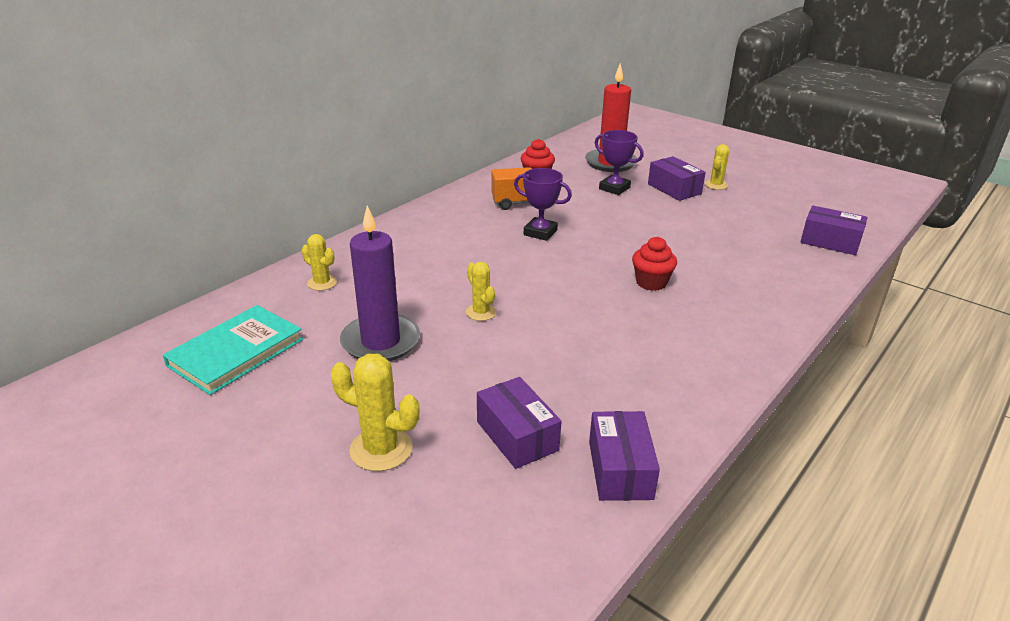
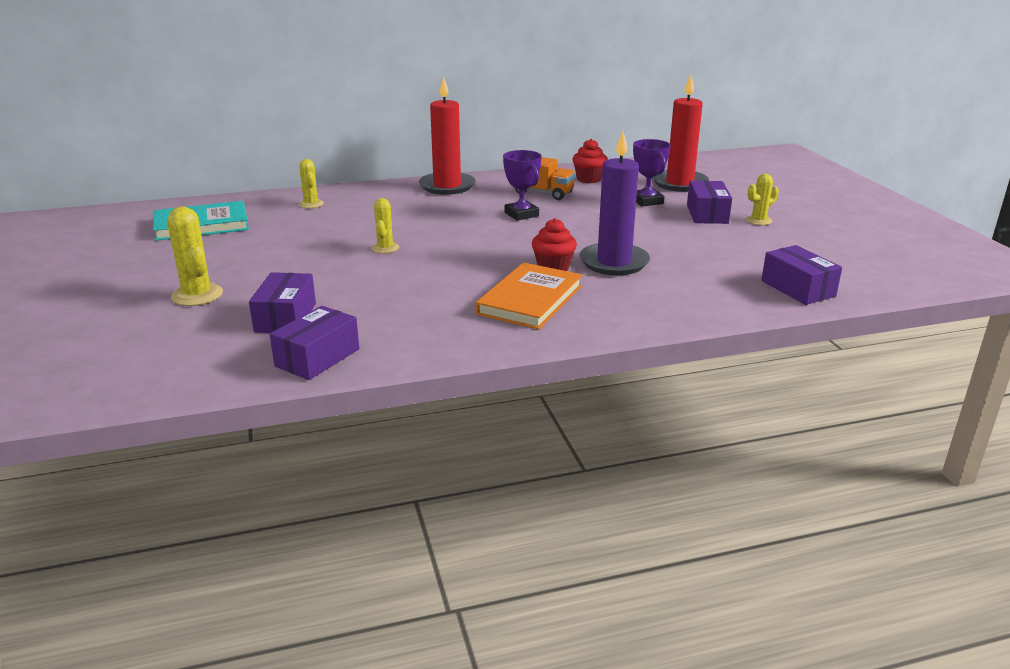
camera: 35 degrees right, 5 degrees down
(380, 341) = (291, 244): purple candle -> purple candle (614, 262)
(427, 219) = (447, 186): none -> red candle
(685, 324) = (530, 300): none -> orange book

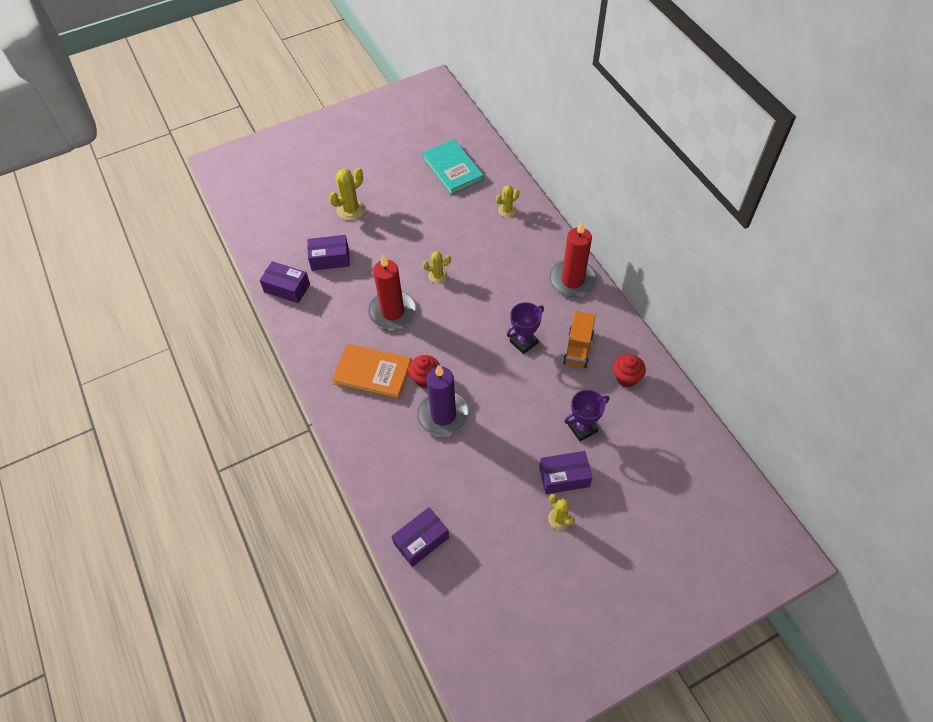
camera: 80 degrees right, 30 degrees up
(679, 183) = (641, 452): red candle -> red candle (392, 312)

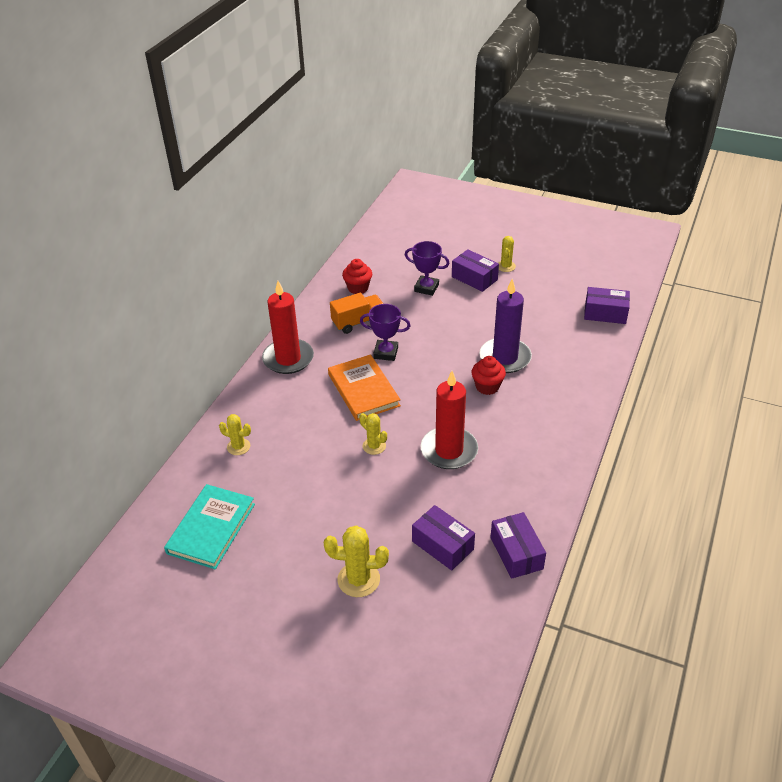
camera: 130 degrees left, 15 degrees down
(372, 373) = (523, 421): orange book -> orange book (363, 390)

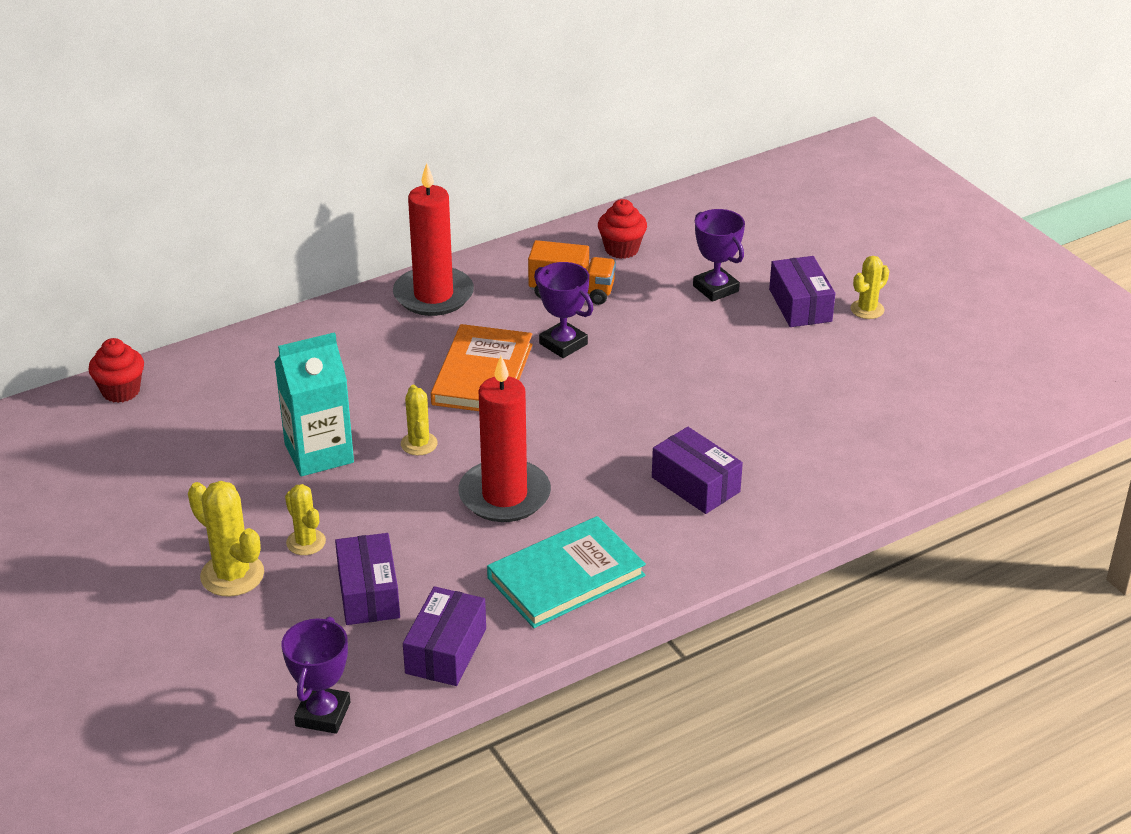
camera: 35 degrees right, 5 degrees down
(211, 528) = (140, 437): turquoise book -> turquoise book (566, 577)
(238, 447) = (264, 366): yellow cactus -> yellow cactus (306, 542)
(326, 481) = (319, 453): none -> turquoise carton
(487, 387) = (647, 447): red cupcake -> red cupcake (121, 391)
(496, 629) = (323, 714): none -> purple trophy
(505, 358) = (716, 424): purple candle -> none
(605, 313) = (940, 436): purple box -> purple box (695, 484)

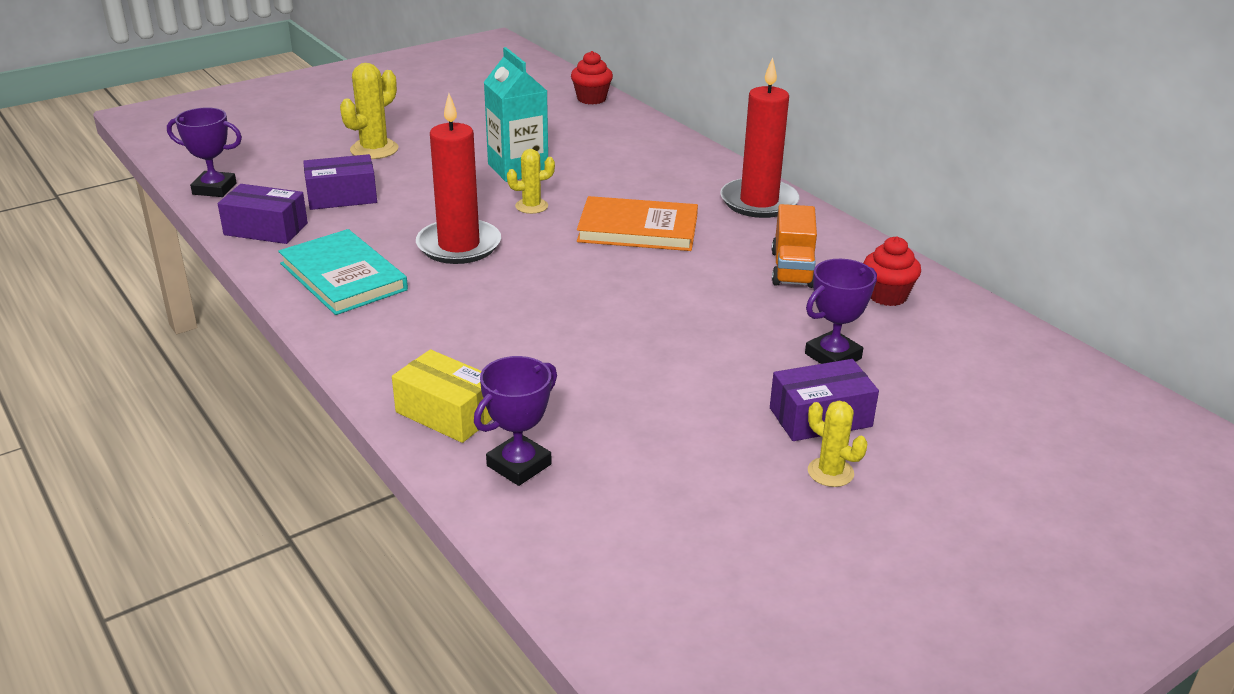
camera: 85 degrees right, 5 degrees down
(306, 542) = (407, 171): yellow cactus -> none
(563, 344) = (697, 267): purple trophy -> purple trophy (519, 465)
(695, 484) = (469, 342): purple box -> none
(808, 495) = (447, 413): none -> yellow box

